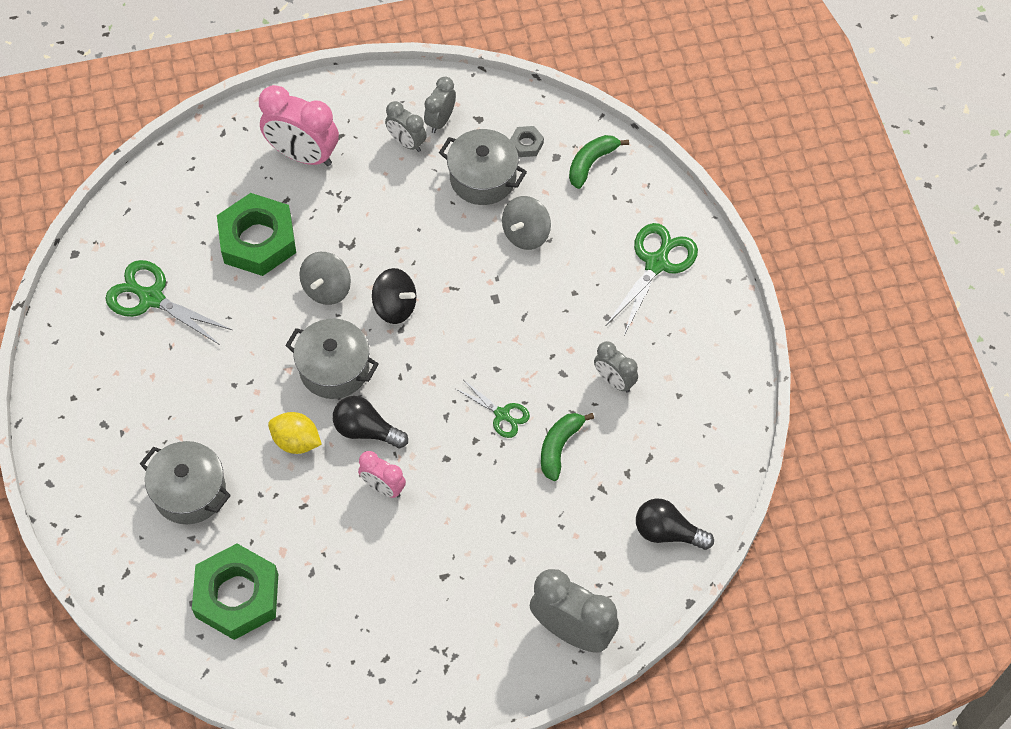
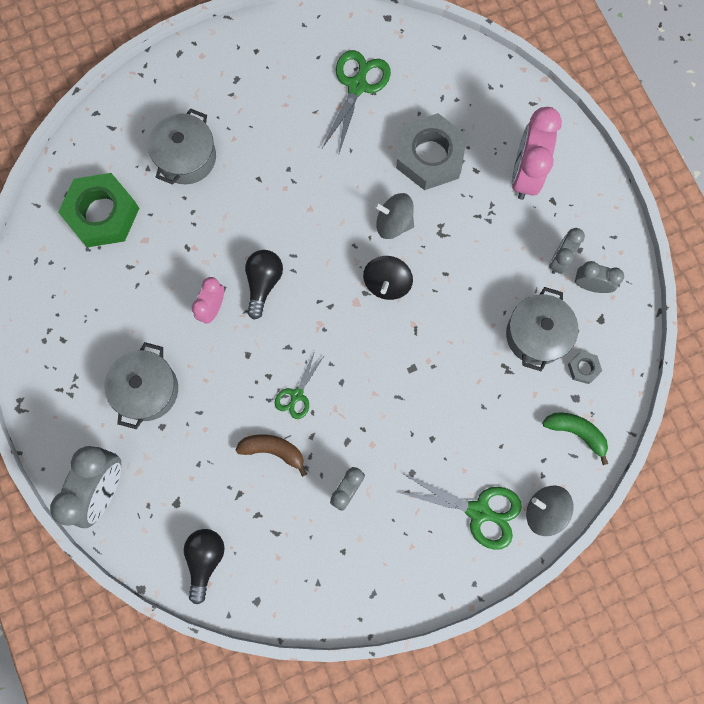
camera: 80 degrees right, 15 degrees up
(258, 240) = (430, 156): green nut -> grey nut
(296, 441) = (244, 229): yellow lemon -> none
(334, 369) = (317, 245): grey pot -> grey pot (147, 390)
(526, 234) = (485, 384): grey spinning top -> grey spinning top (544, 511)
(559, 447) = (273, 450): green banana -> brown banana

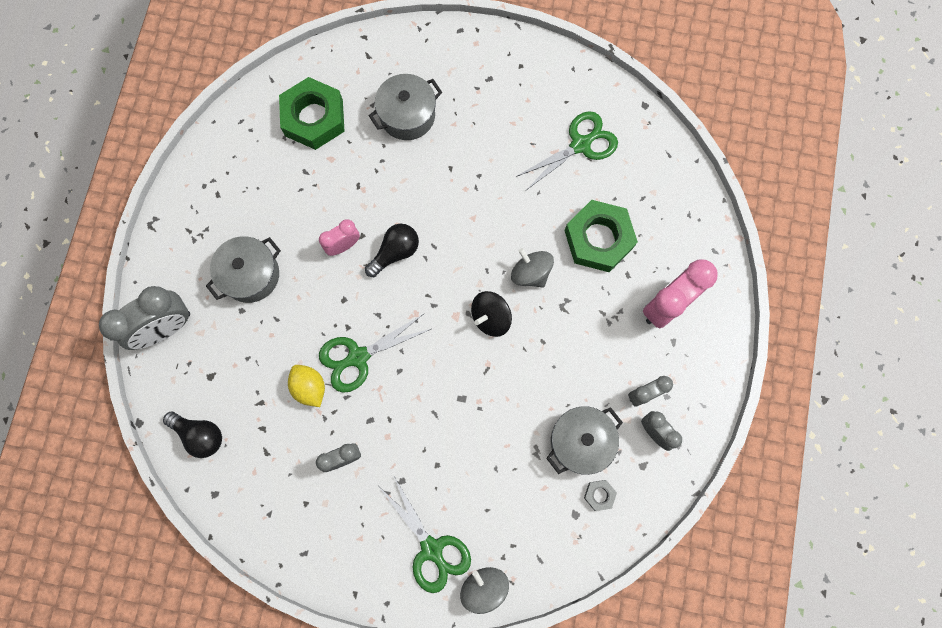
camera: 35 degrees right, 0 degrees up
(205, 560) = (200, 435): black light bulb -> black light bulb turned 75 degrees clockwise
(273, 450) = (310, 387): brown banana -> yellow lemon
(297, 395) = (358, 357): green scissors -> green scissors, size x1.71
(430, 156) = (598, 239): grey nut -> green nut
(576, 432) = (555, 542): green banana -> none

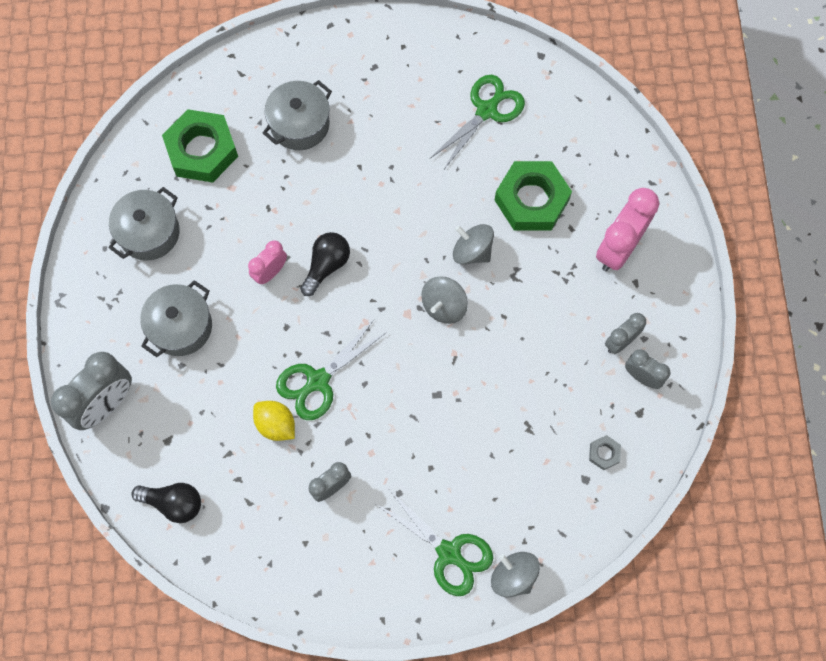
camera: 15 degrees left, 5 degrees down
(490, 317) = (444, 306): black spinning top -> grey spinning top
(580, 441) = (570, 405): grey pot -> grey pot (149, 232)

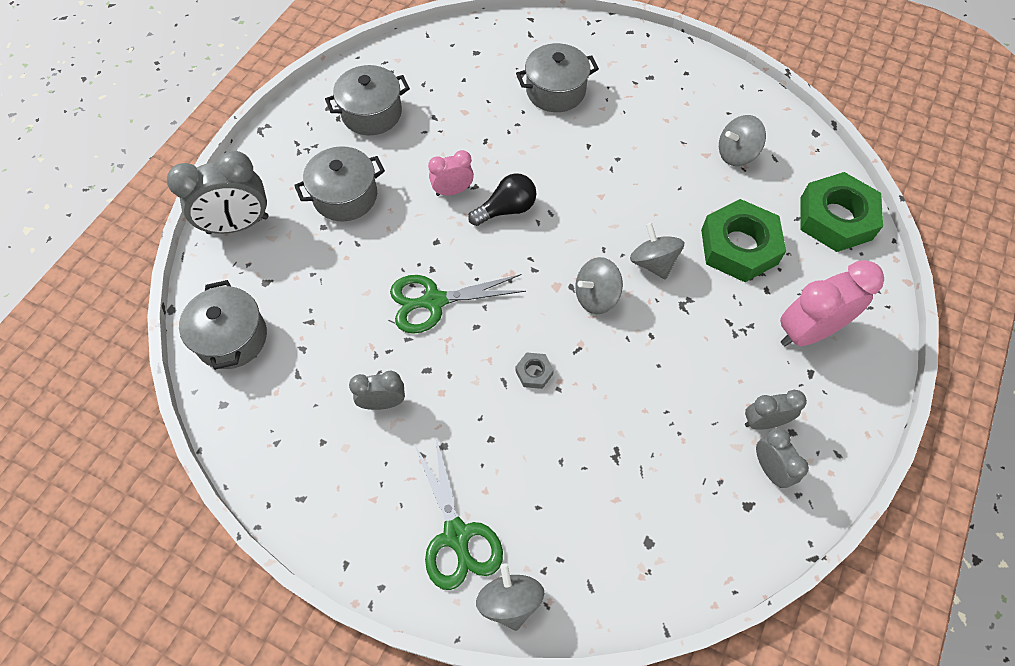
camera: 30 degrees right, 10 degrees down
(174, 503) = (232, 338): black light bulb -> grey pot
(202, 150) = (459, 74): green nut -> green nut (835, 218)
(276, 424) = (370, 319): yellow lemon -> none
(486, 111) = (736, 154): green scissors -> grey spinning top
(604, 453) = (684, 526): grey nut -> grey nut (534, 372)

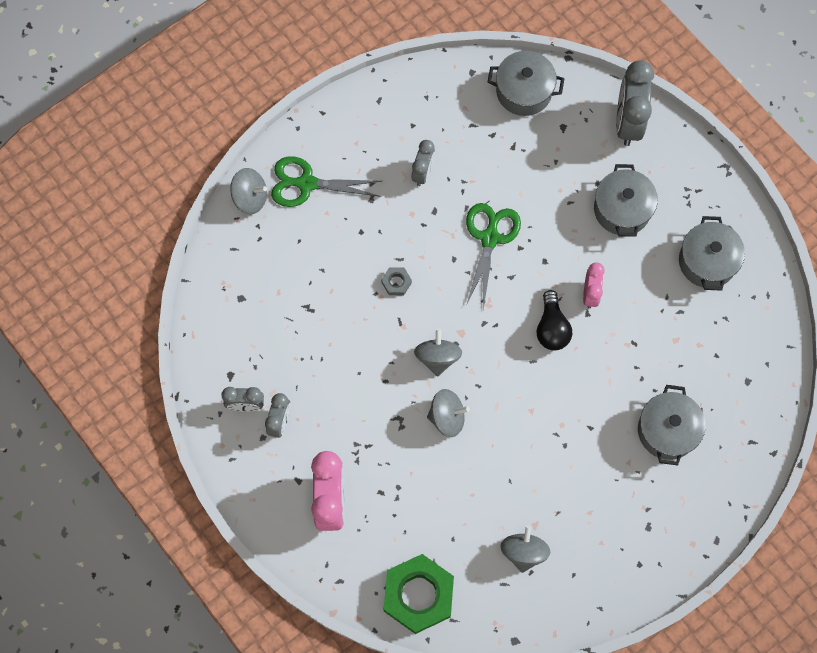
camera: 115 degrees right, 10 degrees up
(739, 247) = (429, 495): green nut -> none

